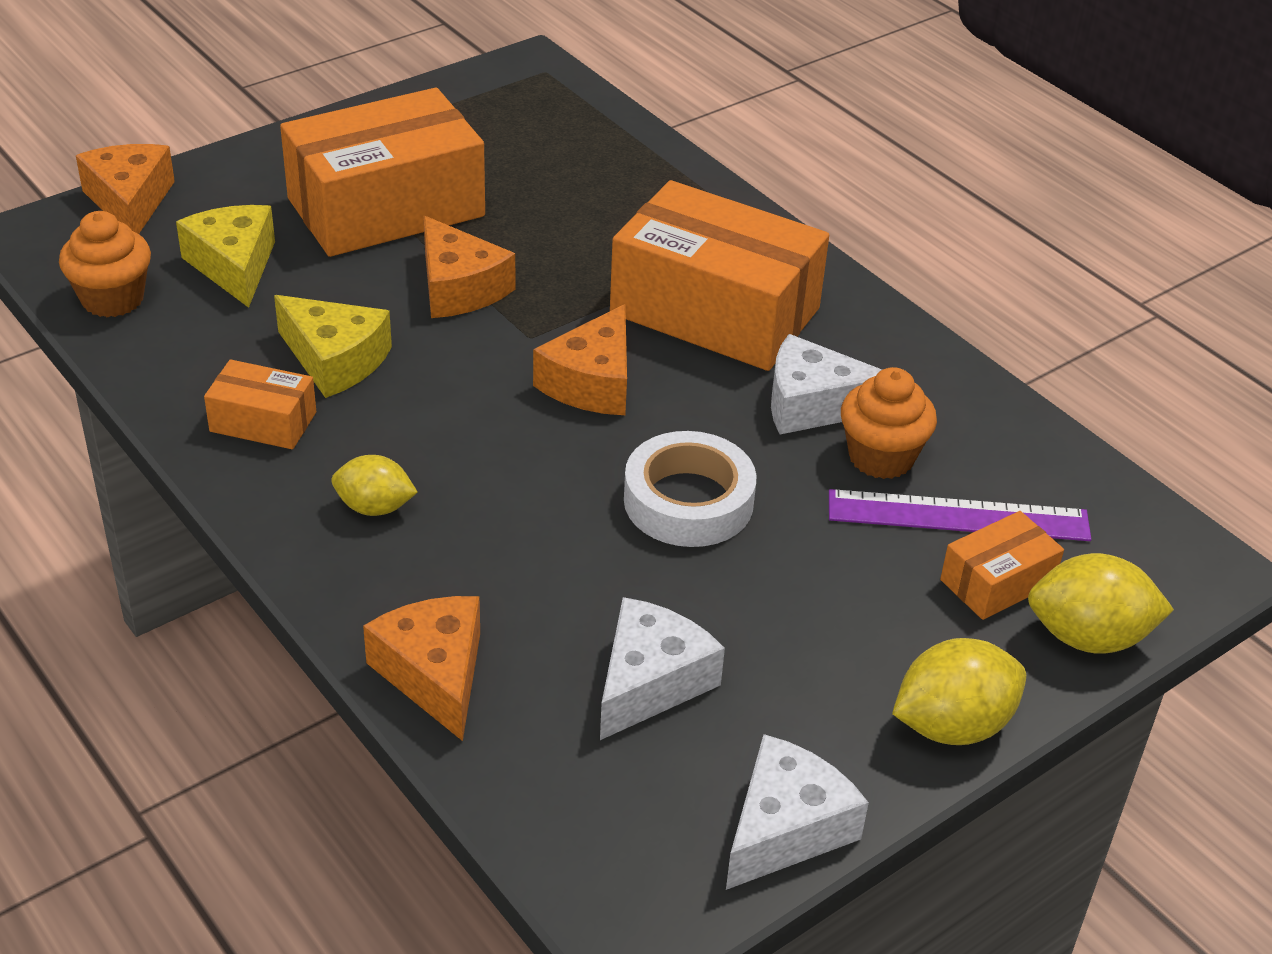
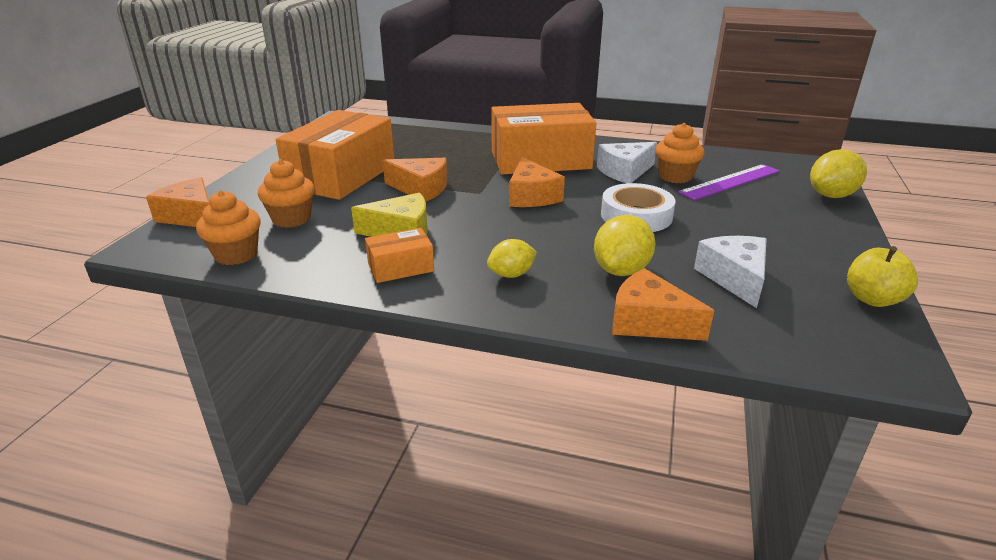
camera: 35 degrees left, 10 degrees down
(234, 266) = (291, 219): yellow cheese -> orange cupcake
(785, 828) = (872, 299): white cheese -> yellow apple
(952, 725) = (849, 238): yellow lemon -> yellow lemon (621, 270)
(997, 582) = (777, 193): orange box -> none

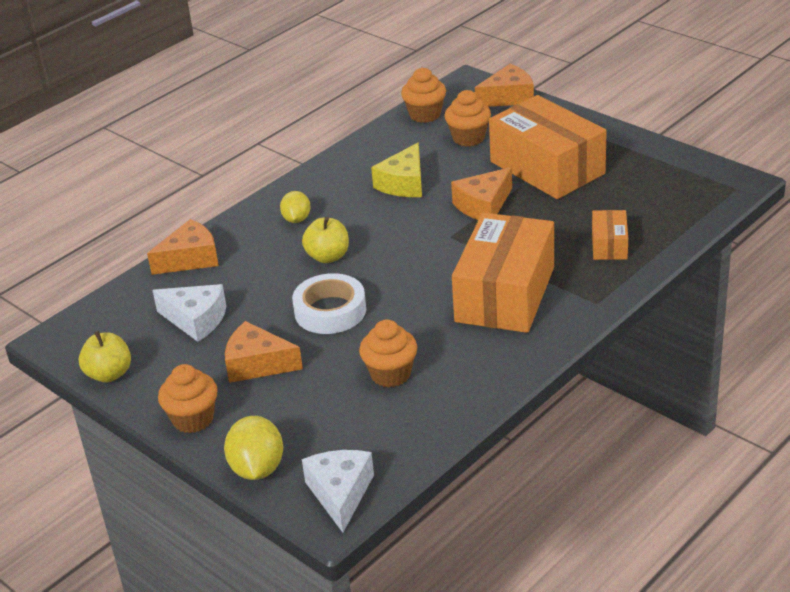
camera: 120 degrees right, 5 degrees up
(401, 267) = (348, 176): orange box -> orange box (609, 245)
(531, 196) = (418, 263): orange cheese -> orange cheese (257, 364)
(561, 238) = (328, 256): none -> yellow apple
(621, 270) = (256, 269): yellow lemon -> none
(625, 172) = (430, 343): white cheese -> white cheese (340, 494)
(730, 182) = (347, 409): purple ruler -> none
(838, 234) = (193, 419): none -> orange cupcake

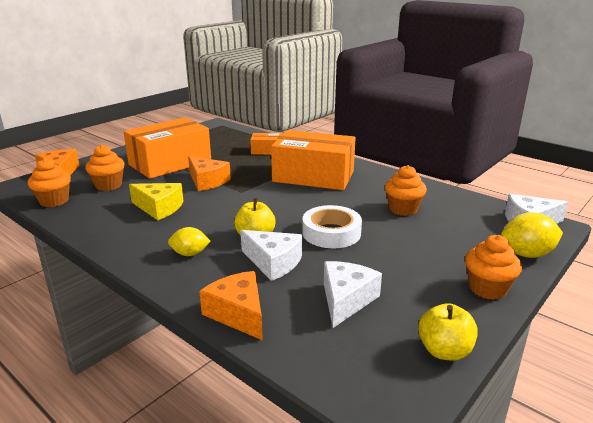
camera: 95 degrees left, 10 degrees down
(257, 364) = (405, 261): orange cheese -> none
(271, 272) = (273, 262): none -> white cheese

